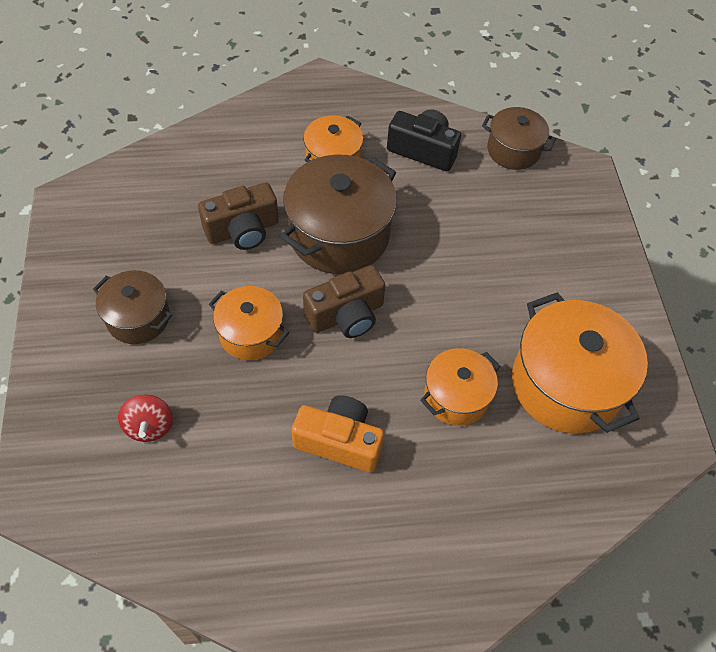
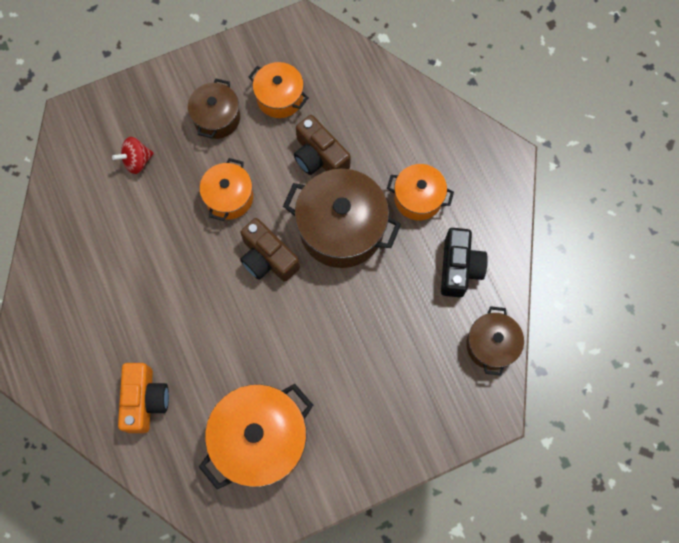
camera: 75 degrees right, 15 degrees up
(339, 441) = (162, 287): orange camera -> orange camera (145, 400)
(456, 397) = (223, 358): orange pot -> orange pot (279, 97)

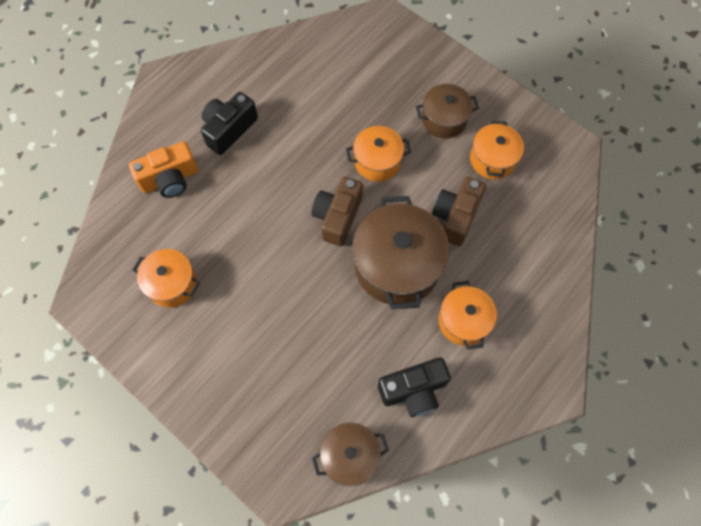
camera: 65 degrees right, 5 degrees down
(119, 320) = (229, 129): none -> black camera
(137, 161) = (372, 79): red spinning top -> none
(260, 439) = (172, 284): orange pot -> orange pot, size x0.58

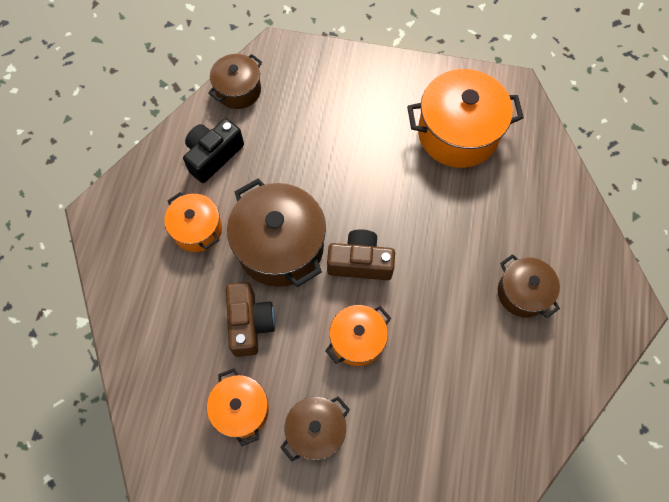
camera: 150 degrees right, 0 degrees up
(170, 179) = (534, 215): orange camera -> none
(172, 284) = (457, 133): orange pot -> orange pot, size x1.73
(229, 129) = (522, 293): black camera -> brown pot
(338, 217) = (360, 262): brown camera -> brown camera turned 75 degrees counterclockwise

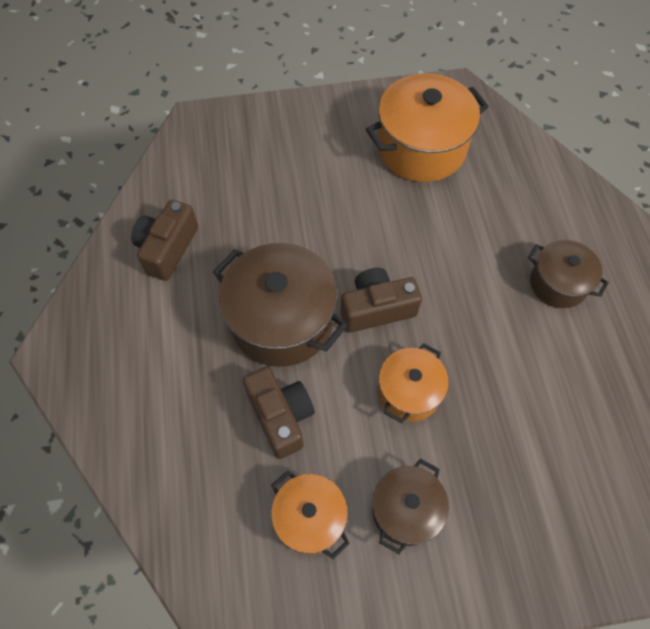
camera: 20 degrees left, 5 degrees down
(197, 229) = (179, 333): orange pot -> none
(213, 156) = (167, 248): black camera -> brown camera
(238, 90) = (170, 173): brown pot -> none

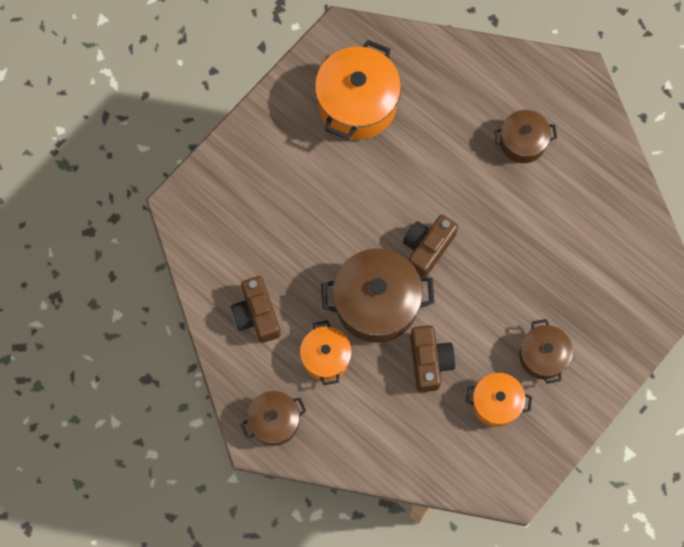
camera: 40 degrees left, 10 degrees up
(85, 351) = (274, 421): none -> brown pot
(280, 416) = (429, 361): brown camera -> brown camera turned 60 degrees clockwise
(409, 392) = (490, 286): orange pot -> orange pot (326, 357)

